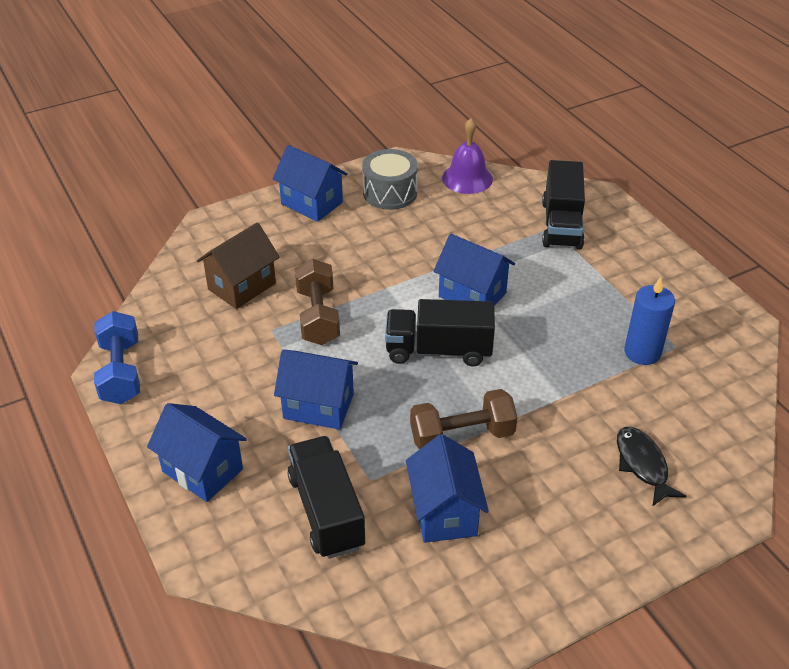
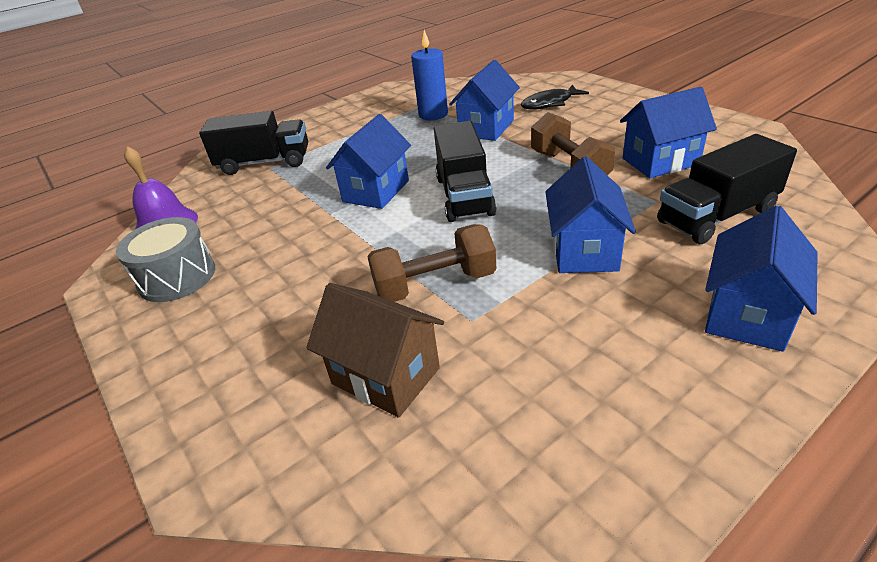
camera: 95 degrees left, 5 degrees down
(121, 372) = (640, 477): blue dumbbell -> none
(312, 203) = (181, 347): blue house -> blue house (486, 128)

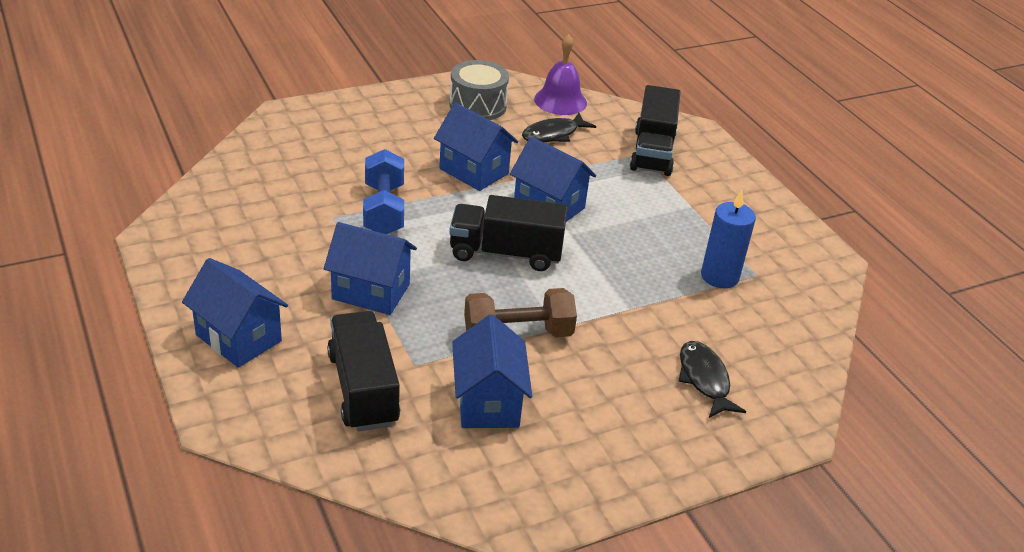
camera: 95 degrees right, 0 degrees up
(240, 215) = (553, 134): none -> black fish
(386, 376) = (309, 174): brown house -> none
(435, 284) = (384, 210): brown dumbbell -> blue dumbbell
(486, 128) = (654, 306): blue house -> blue house (474, 171)

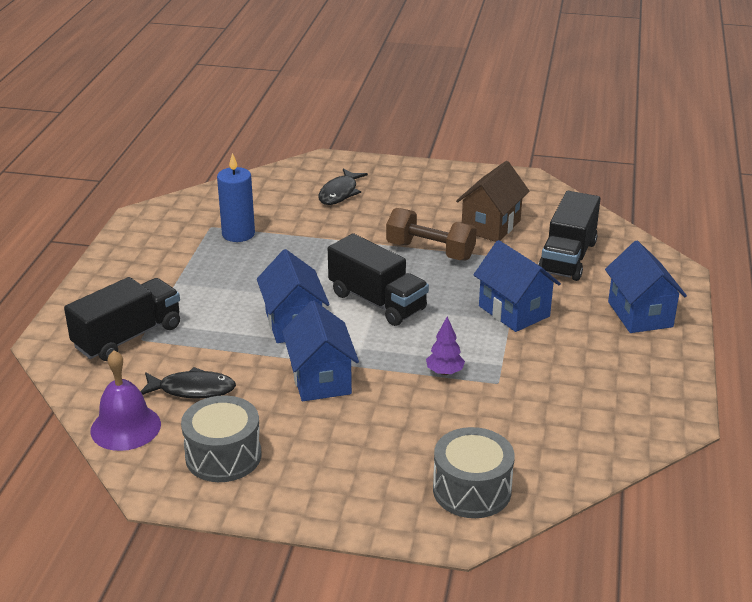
camera: 140 degrees left, 5 degrees down
(294, 137) = (472, 490): none -> grey drum
(384, 210) = (444, 372): blue dumbbell -> purple tree
(488, 402) = (491, 226): blue house -> brown house

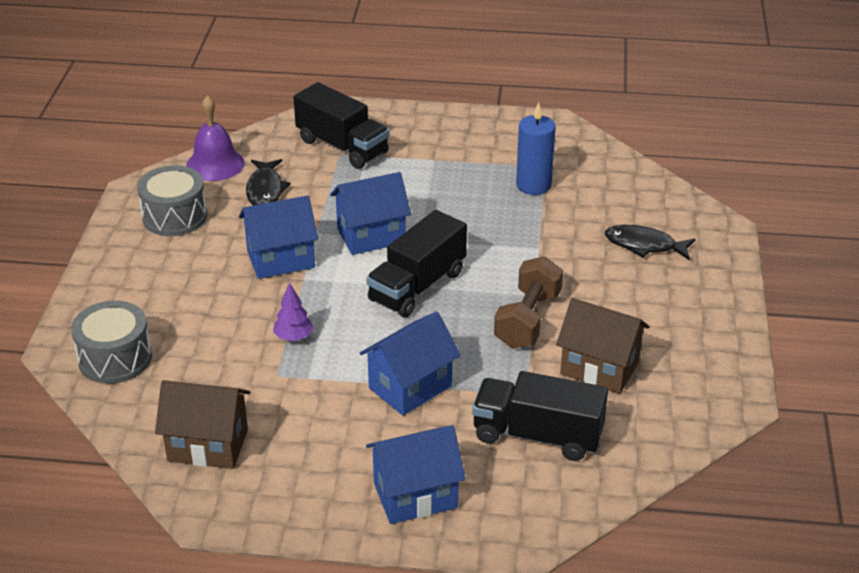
camera: 85 degrees right, 5 degrees up
(595, 422) = (208, 445): none -> brown house

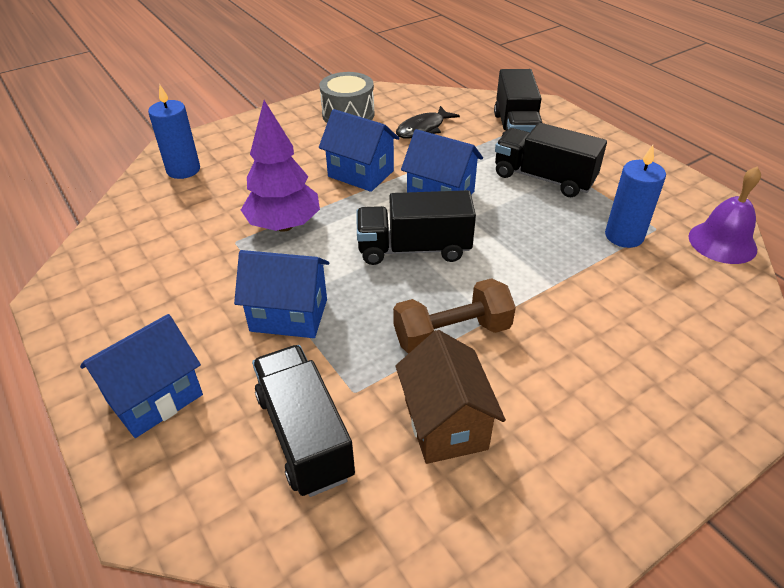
camera: 50 degrees right, 5 degrees up
(115, 358) = (183, 170): grey drum -> blue candle
(208, 445) = (128, 254): brown house -> none
(215, 164) = (420, 99): purple bell -> purple bell (722, 242)
(293, 337) = (284, 225): purple tree -> purple tree, size x2.09
(415, 495) = (154, 397): blue house -> blue house turned 75 degrees counterclockwise
(423, 175) = (543, 178): none -> black truck
(644, 245) = (657, 350): black fish -> none

